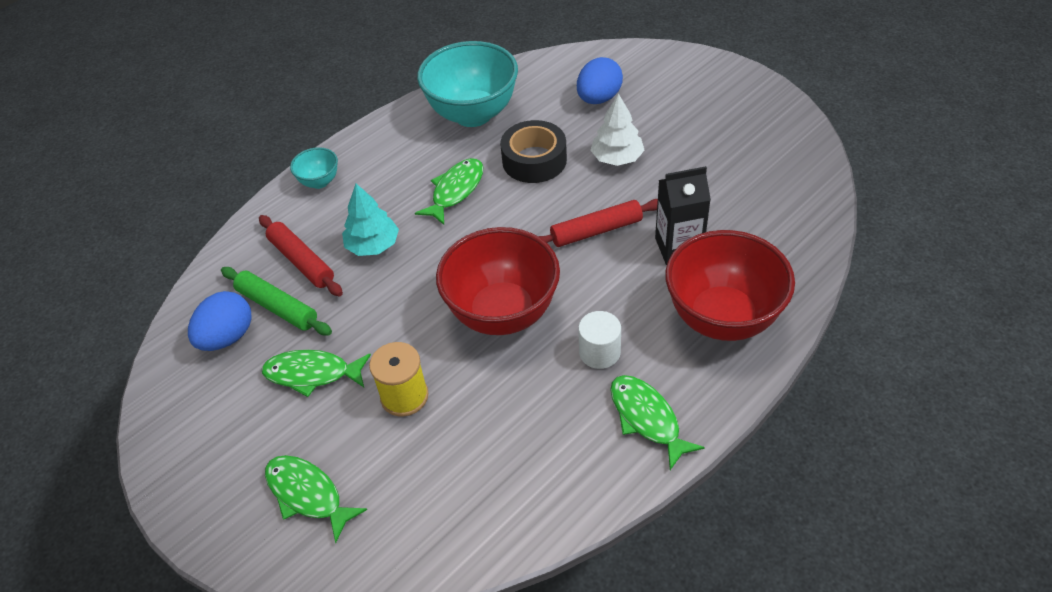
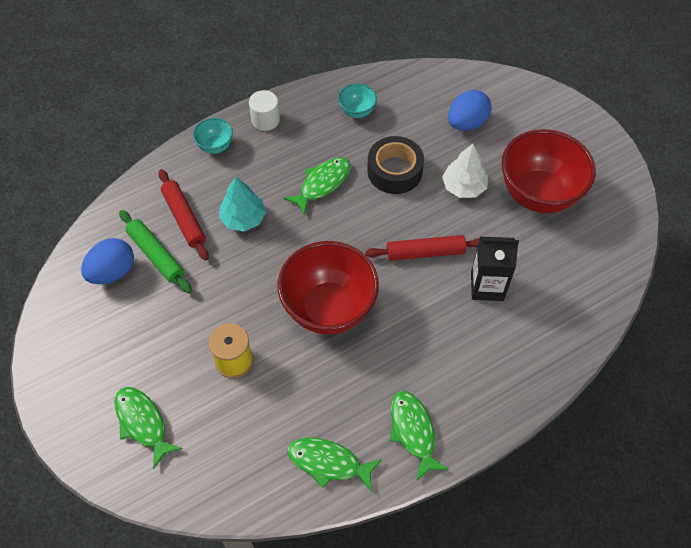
camera: 10 degrees right, 10 degrees up
(312, 374) = (169, 322): green fish -> green fish (328, 463)
(473, 114) = (357, 111): turquoise bowl -> turquoise bowl, size x0.46
(599, 352) = (394, 364): white cylinder -> white cylinder (265, 120)
(722, 318) = (501, 360): red bowl -> red bowl (538, 194)

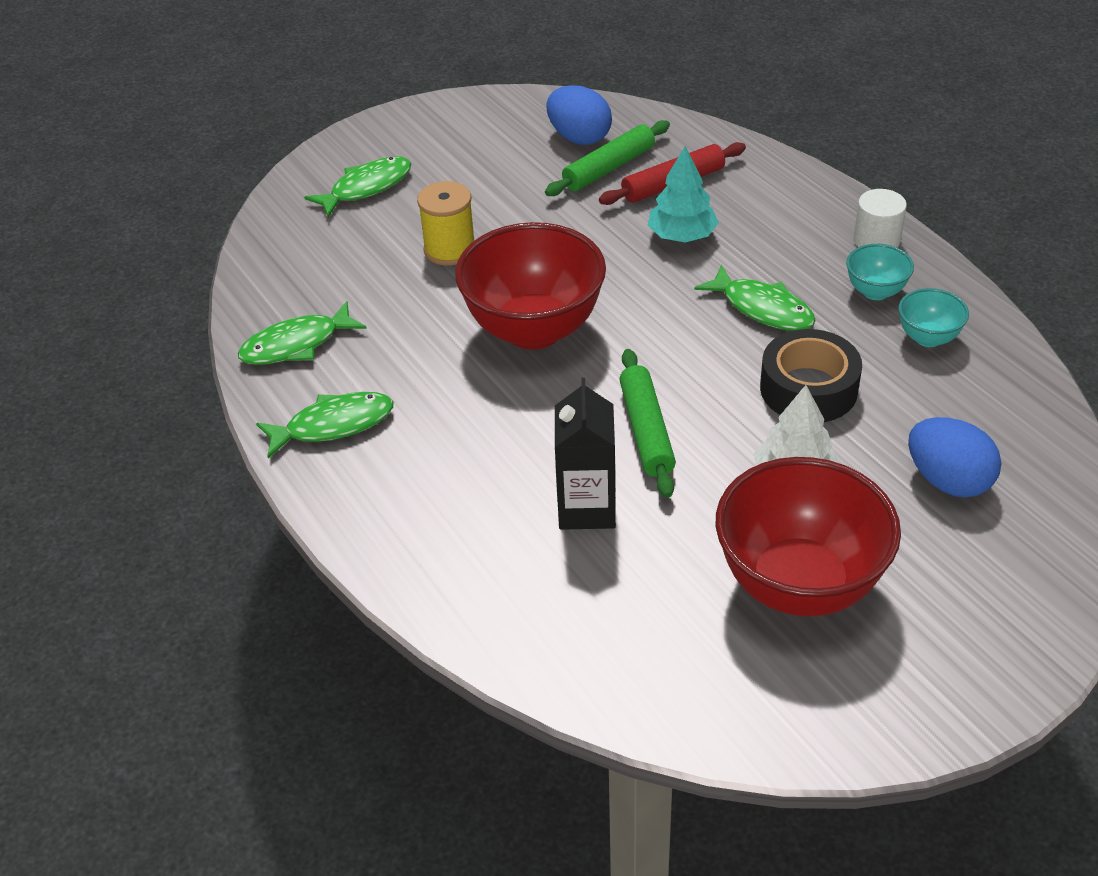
camera: 90 degrees right, 15 degrees down
(215, 146) = (809, 197): turquoise bowl -> turquoise bowl (875, 291)
(328, 463) = (296, 344): green fish -> green fish turned 135 degrees counterclockwise
(425, 252) = (646, 431): red rolling pin -> green rolling pin

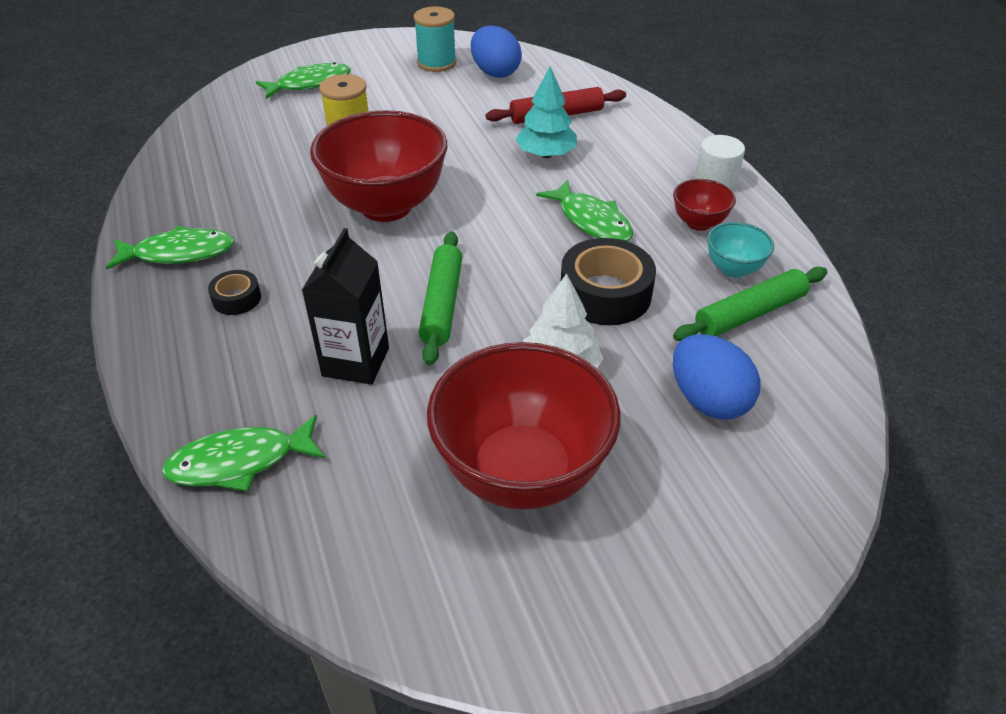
camera: 10 degrees right, 0 degrees up
(296, 344) = (188, 186): green fish -> green fish (240, 462)
(426, 465) = (237, 299): none -> black tape
(504, 135) = (436, 63): none -> turquoise spool
(609, 168) = (508, 97): green rolling pin -> green rolling pin (749, 313)
(875, 291) = (698, 223): turquoise bowl -> red bowl

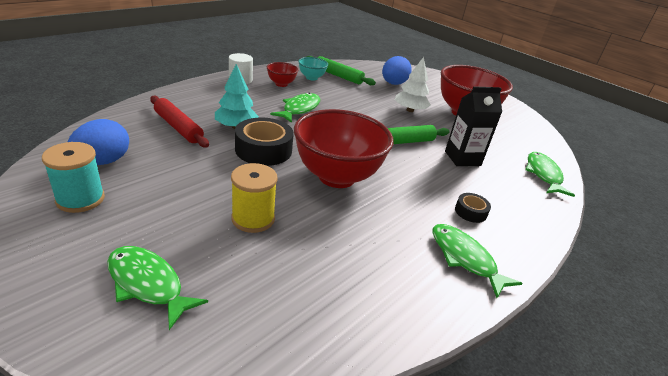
camera: 120 degrees left, 10 degrees down
(240, 462) = (543, 174): green fish -> green fish turned 135 degrees counterclockwise
(605, 294) = (354, 103): black tape -> black tape (263, 150)

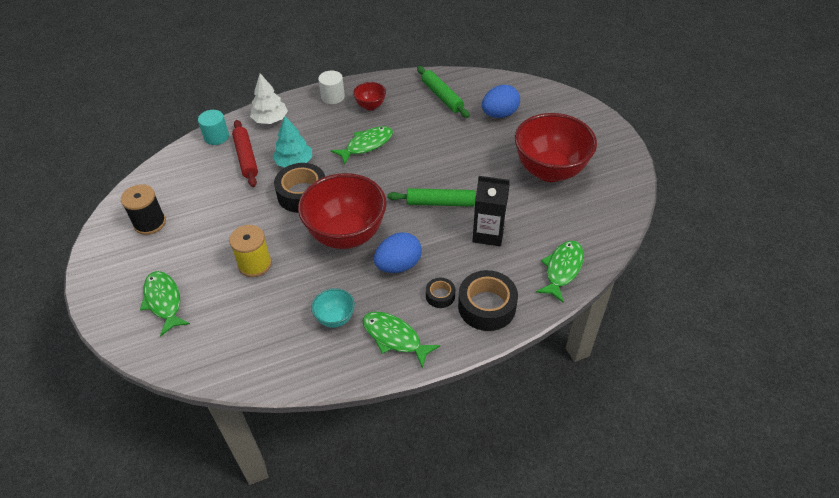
camera: 30 degrees right, 15 degrees up
(80, 199) = (150, 223): turquoise spool -> black spool
(103, 162) = (176, 189): blue egg -> blue egg (398, 265)
(131, 114) = (216, 137): none -> turquoise cylinder
(311, 78) = (409, 98): turquoise bowl -> turquoise bowl (335, 318)
(410, 110) = (486, 159): white tree -> white tree (270, 119)
(465, 258) = (394, 338): green fish -> green fish turned 45 degrees counterclockwise
(517, 212) = (486, 306): none -> black tape

